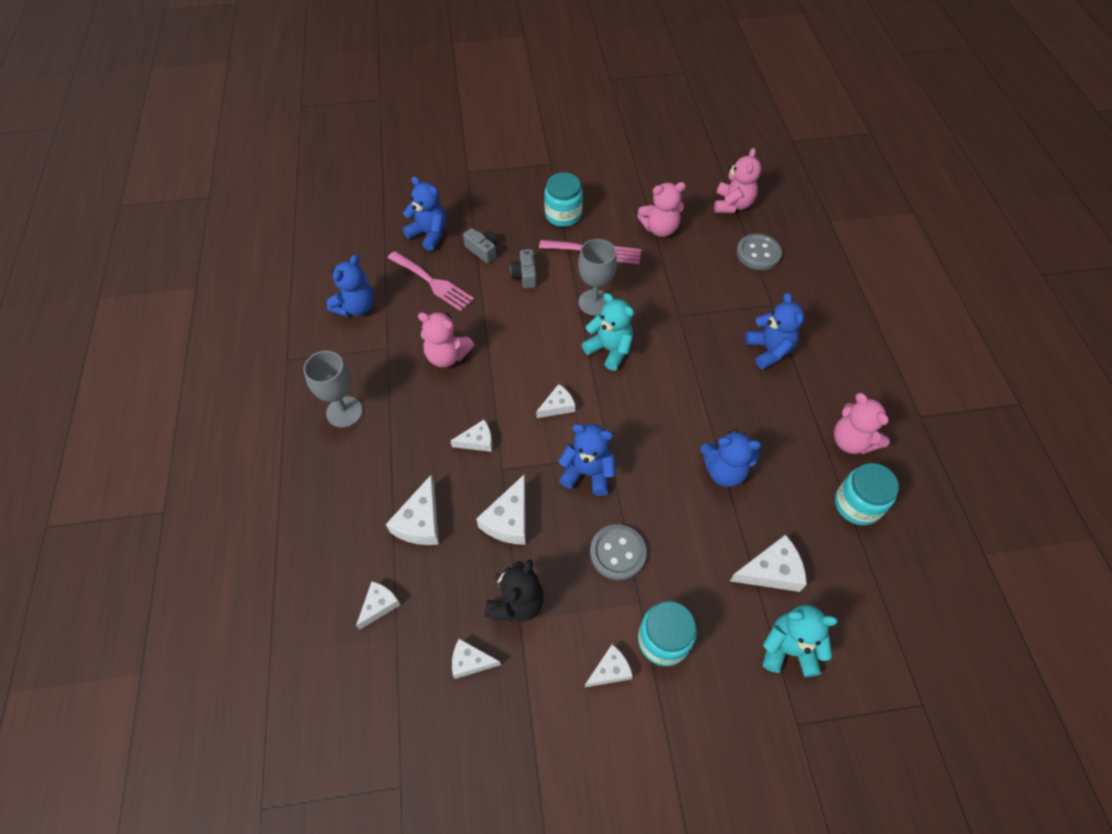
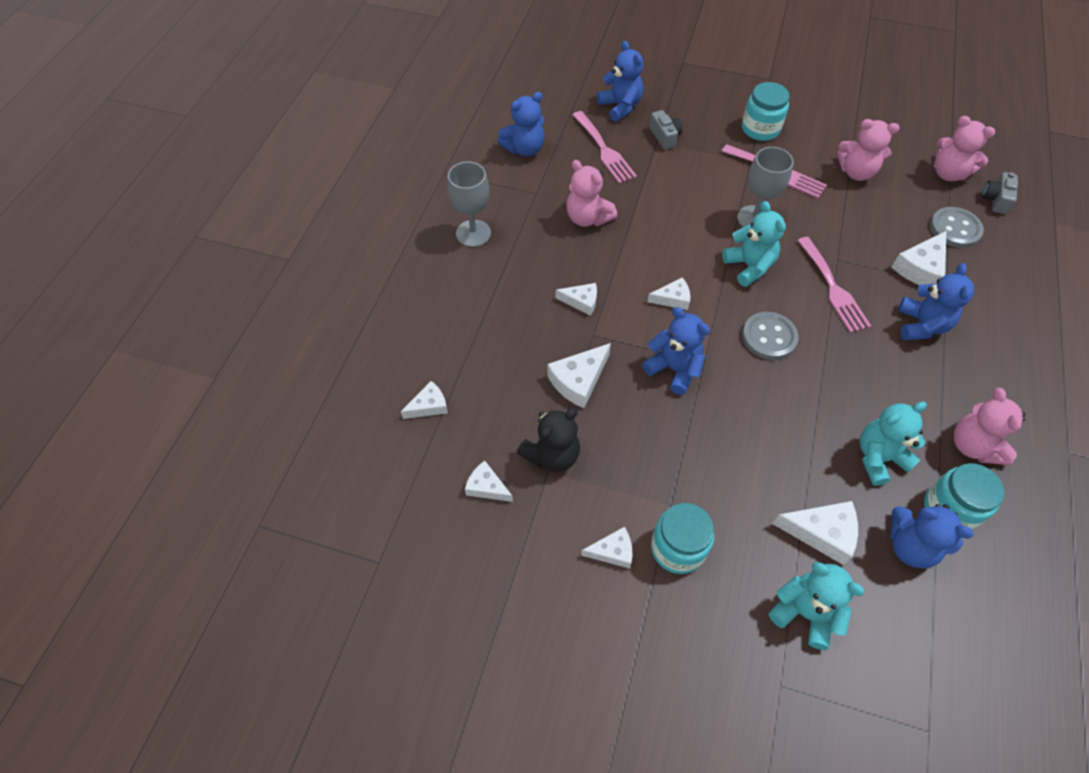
camera: 25 degrees right, 0 degrees up
(420, 521) = (497, 350): white cheese -> white cheese (920, 268)
(525, 275) = (696, 172): grey camera -> grey camera (995, 200)
(617, 553) = (670, 451): grey button -> grey button (769, 337)
(687, 343) = (833, 288): none -> pink fork
(724, 471) = (816, 421): blue teddy bear -> blue teddy bear (910, 546)
(732, 205) = (948, 173): pink teddy bear -> pink teddy bear turned 90 degrees clockwise
(786, 483) = (879, 458): none -> turquoise teddy bear

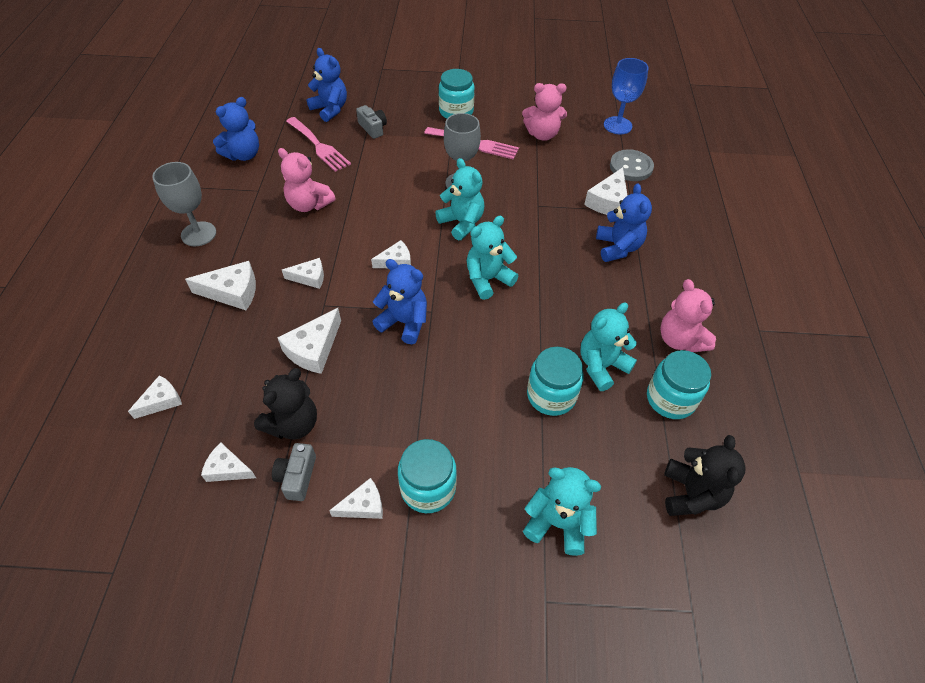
camera: 15 degrees left, 5 degrees down
(769, 337) = (488, 279): grey button -> turquoise teddy bear
(819, 479) = (551, 395): none -> turquoise jar
(821, 533) = (561, 444): white cheese -> white cheese (233, 292)
(833, 288) = (538, 229): pink fork -> none
(910, 546) = (643, 439): blue teddy bear -> none
(948, 173) = (617, 125): pink teddy bear -> blue goblet
(952, 615) = (691, 494): none -> black teddy bear
(995, 200) = (659, 140): grey camera -> grey camera (297, 477)

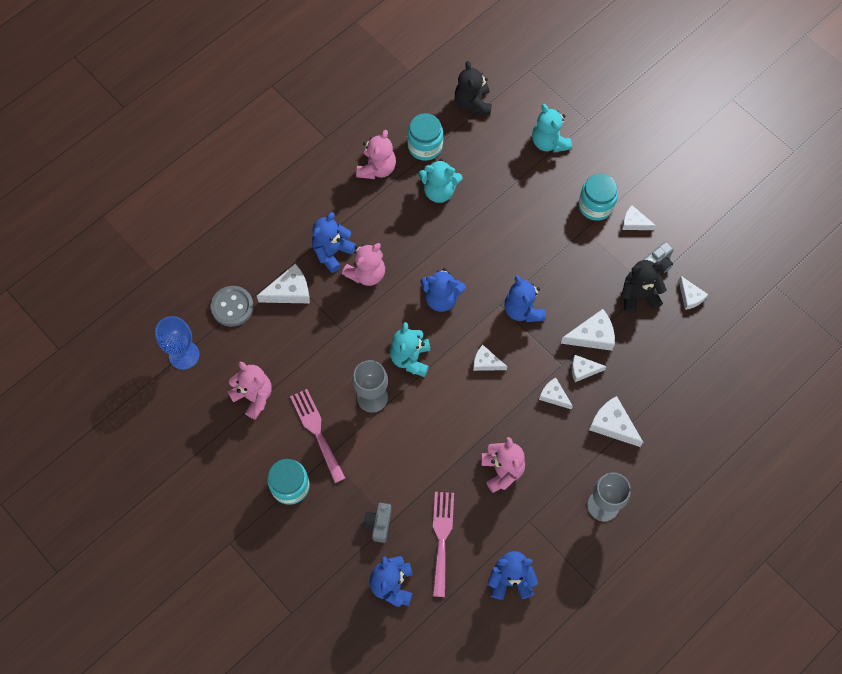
camera: 135 degrees left, 15 degrees up
(161, 401) = (703, 370): white cheese -> white cheese (583, 370)
(488, 279) = (441, 298): turquoise teddy bear -> blue teddy bear
(551, 395) = (485, 198): turquoise jar -> none
(570, 253) = (366, 274): none -> pink teddy bear
(691, 494) = (473, 103): black teddy bear -> black teddy bear turned 60 degrees counterclockwise

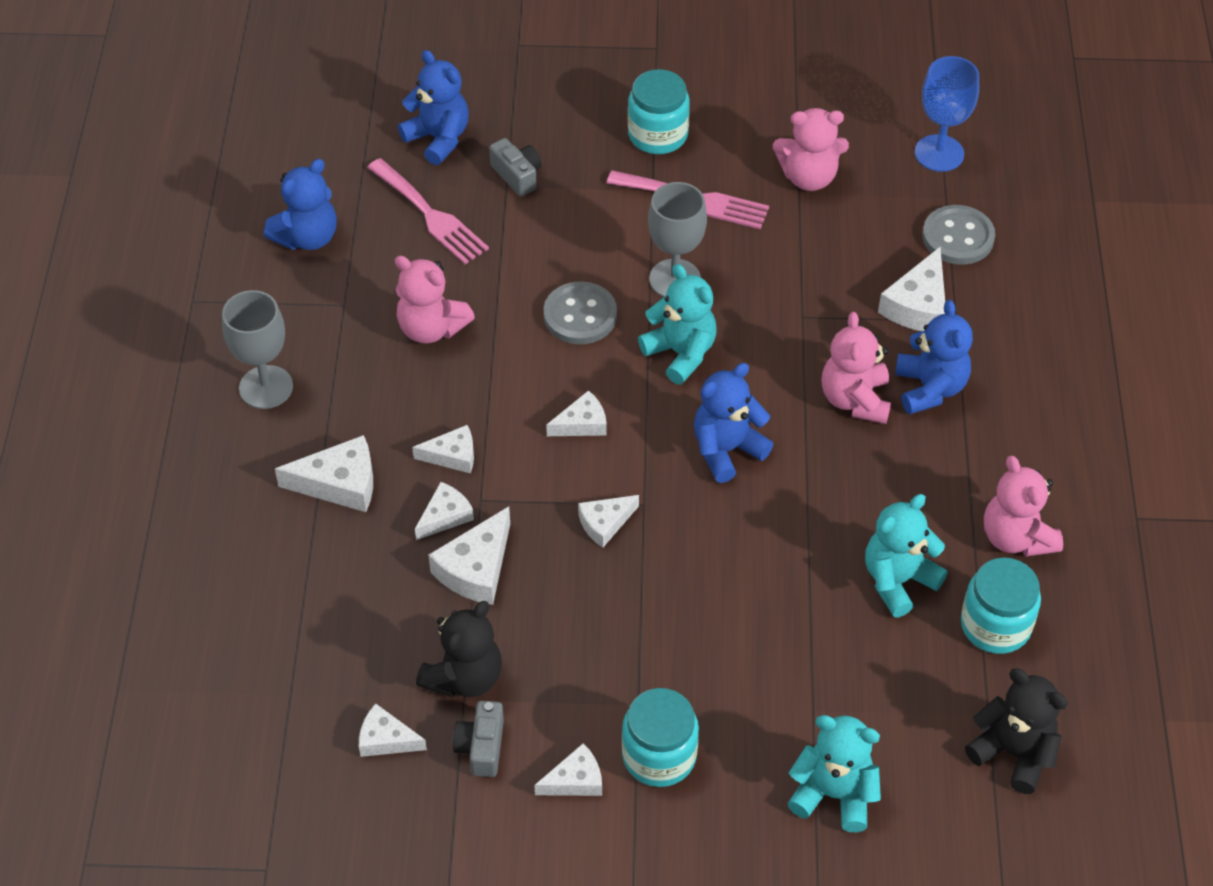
camera: 135 degrees right, 15 degrees down
(432, 417) = (580, 315): none -> grey button
(523, 310) = (605, 523): blue teddy bear -> white cheese

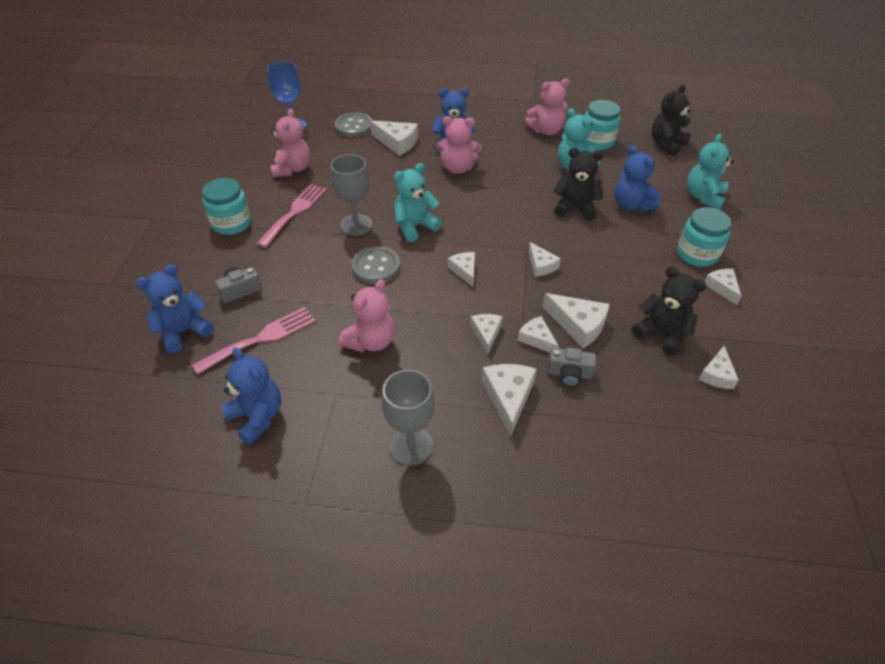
camera: 85 degrees left, 5 degrees down
(481, 747) = (710, 327): grey camera -> grey camera (569, 374)
(726, 450) = (488, 214): blue teddy bear -> blue teddy bear (631, 205)
(764, 577) = (575, 208): none -> black teddy bear

